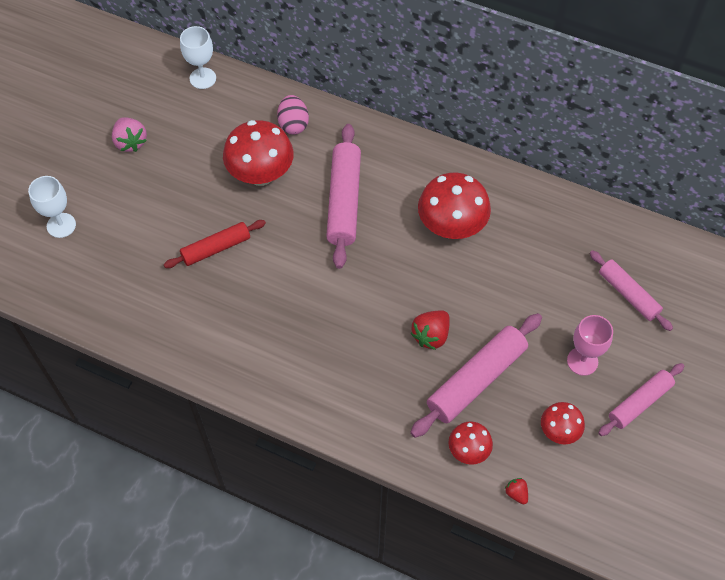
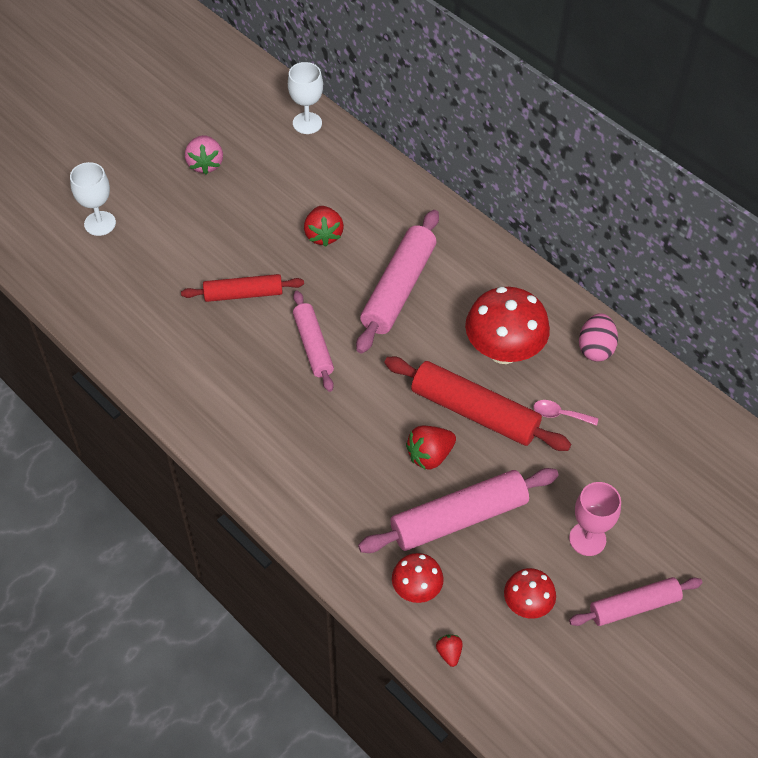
camera: 20 degrees right, 5 degrees down
(261, 174) = (323, 235): red mushroom -> red strawberry
(293, 124) = (380, 196): pink egg -> pink egg (595, 348)
(450, 286) = (474, 412): none -> red rolling pin
(518, 265) = (560, 414): none -> pink spoon
(628, 294) = (673, 485): pink rolling pin -> pink rolling pin (313, 346)

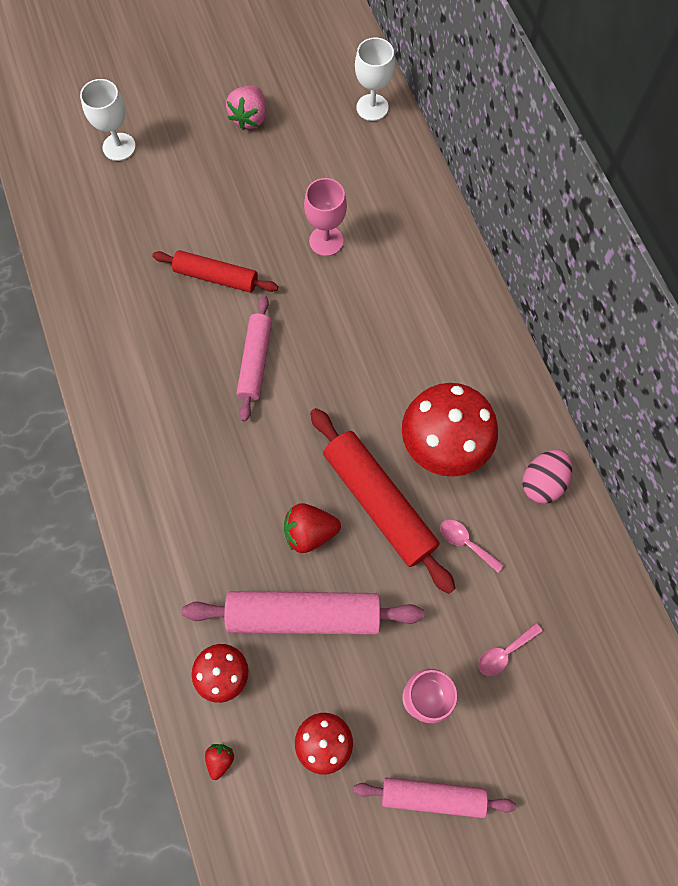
camera: 25 degrees right, 15 degrees up
(323, 235) = (326, 241): red strawberry -> pink goblet
(398, 289) = (371, 331): pink rolling pin -> none
(633, 481) = (504, 652): none -> pink spoon

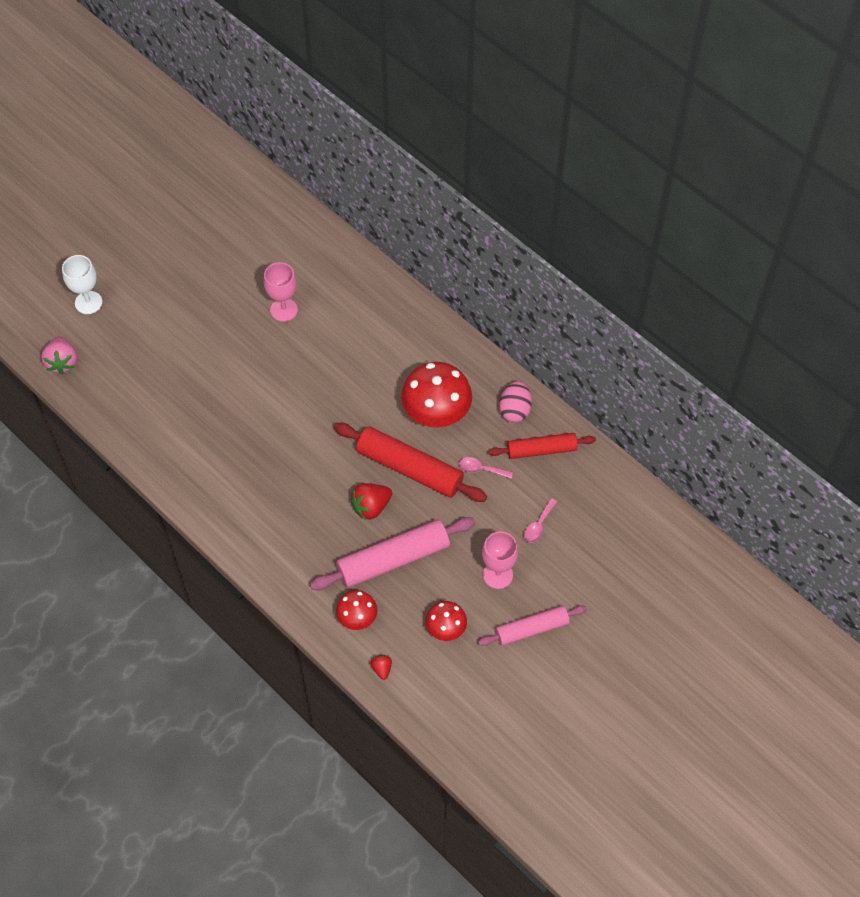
camera: 25 degrees left, 10 degrees down
(216, 277) = (215, 366): red rolling pin -> red rolling pin (541, 450)
(249, 118) = (179, 243): pink strawberry -> pink strawberry (62, 362)
(255, 361) = (274, 412): pink rolling pin -> none
(372, 107) = (270, 201): white goblet -> none

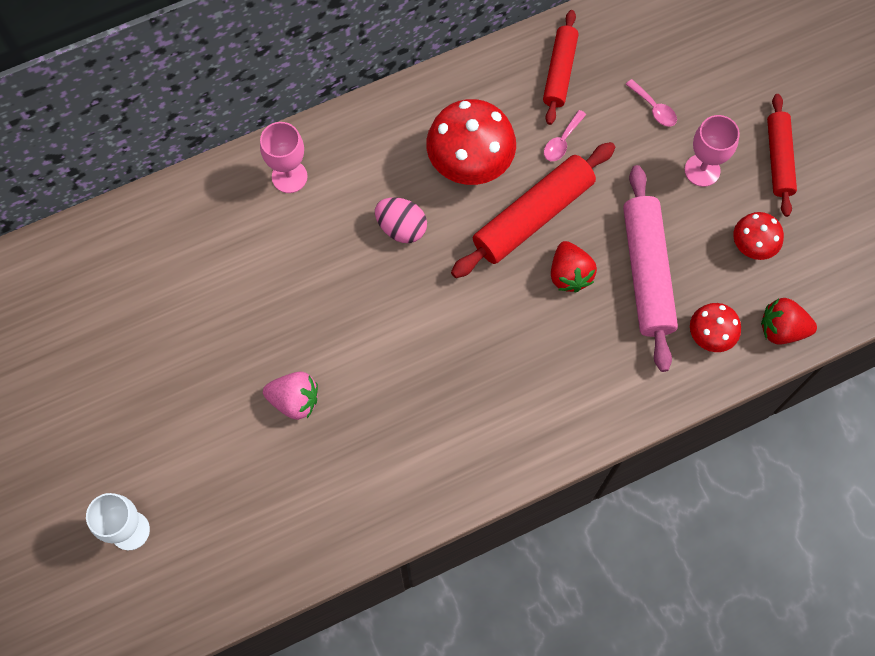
camera: 70 degrees left, 10 degrees up
(62, 362) = (212, 590): pink strawberry -> pink strawberry (294, 400)
(284, 310) = (250, 287): pink goblet -> pink goblet (289, 176)
(382, 669) = (782, 329): red strawberry -> red strawberry, size x1.81
(515, 410) = (497, 80): pink egg -> pink egg (401, 228)
(532, 629) = (778, 159): pink rolling pin -> red rolling pin

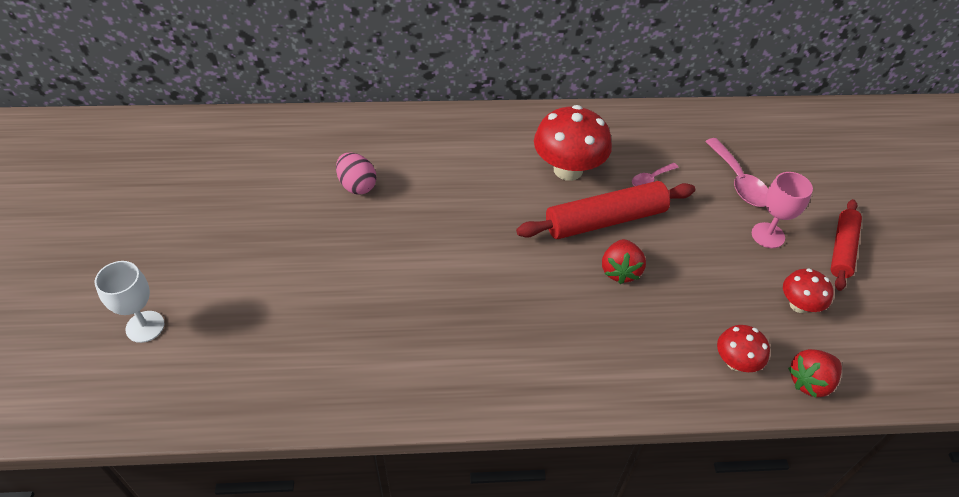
camera: 20 degrees right, 20 degrees down
(289, 176) = (421, 135): pink goblet -> none
(294, 400) = (339, 280): pink strawberry -> none
(401, 228) = (491, 193): pink egg -> pink egg (357, 185)
(559, 72) = (667, 135): red rolling pin -> none
(647, 272) = (691, 293): pink rolling pin -> none
(654, 108) = (738, 181): pink spoon -> pink spoon, size x1.76
(782, 329) = (810, 382): red strawberry -> red strawberry turned 60 degrees counterclockwise

